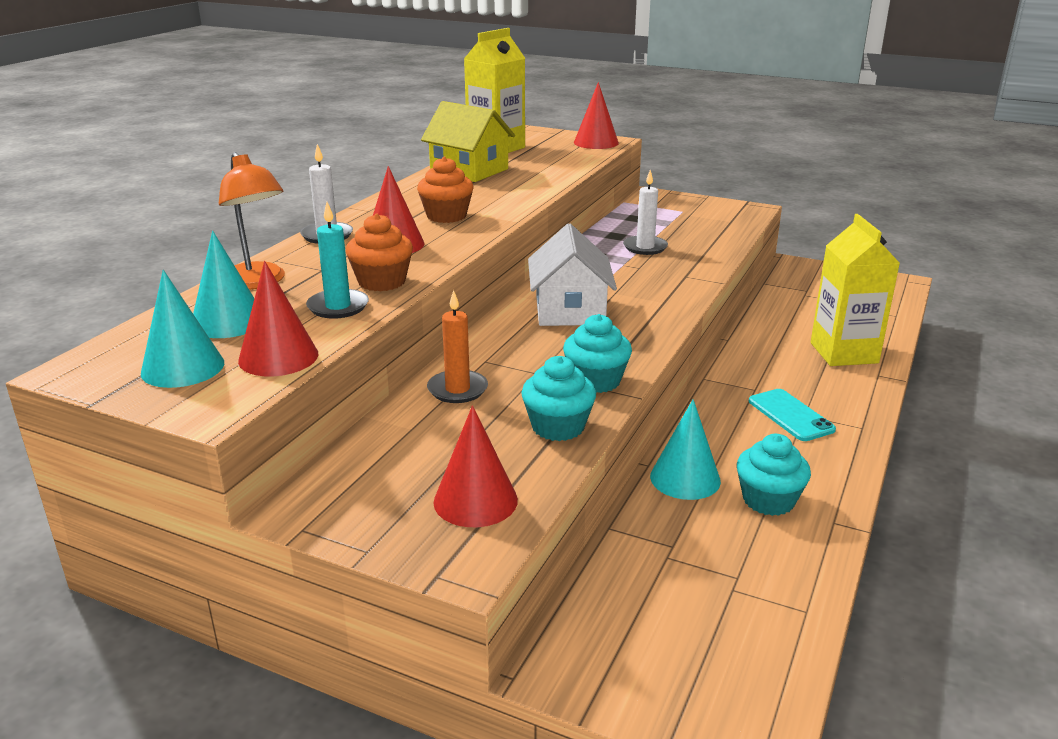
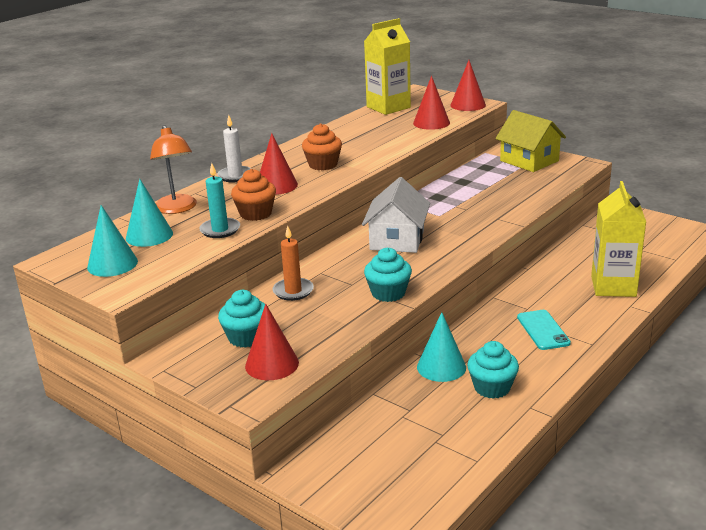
camera: 15 degrees right, 0 degrees up
(278, 357) = (170, 262): red cone -> red cone (431, 123)
(469, 170) = (358, 126): yellow house -> yellow house (529, 161)
(558, 427) = (346, 322): turquoise cupcake -> turquoise cupcake (246, 337)
(645, 247) = (479, 193): white candle -> none

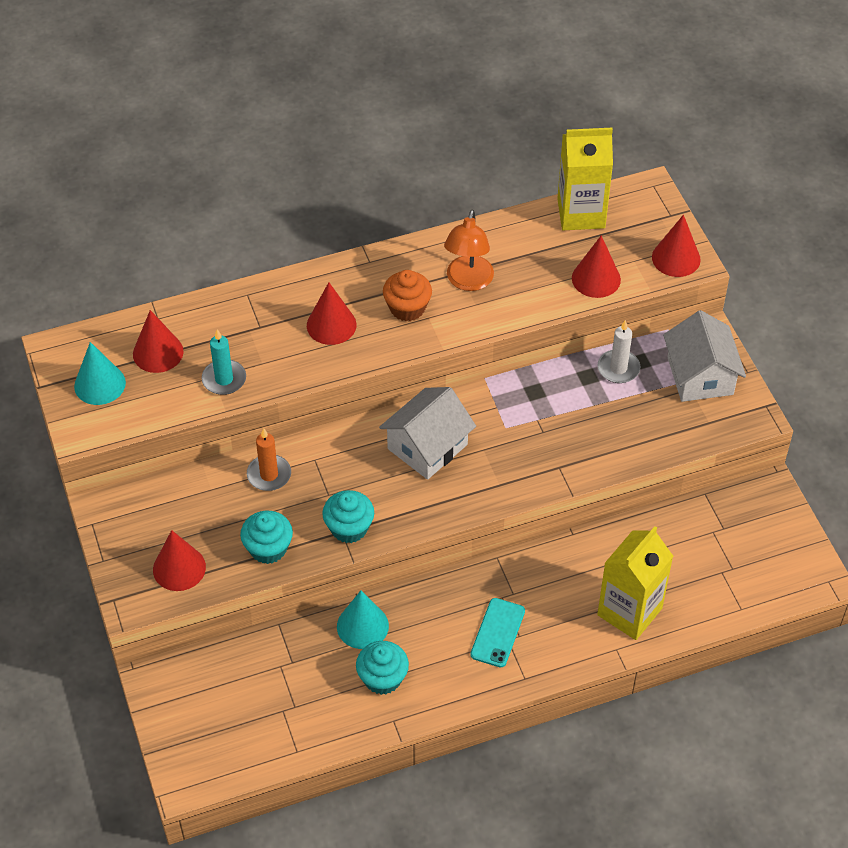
camera: 30 degrees right, 25 degrees up
(149, 235) = (158, 352): turquoise cone -> red cone
(177, 209) = (211, 317): orange lamp -> orange lamp (468, 281)
(235, 176) = (306, 282): white candle -> white candle (618, 368)
(246, 337) = (183, 519): turquoise cupcake -> turquoise cupcake (268, 548)
(255, 214) = (275, 368): orange cupcake -> none
(529, 161) = (700, 376): yellow house -> white house

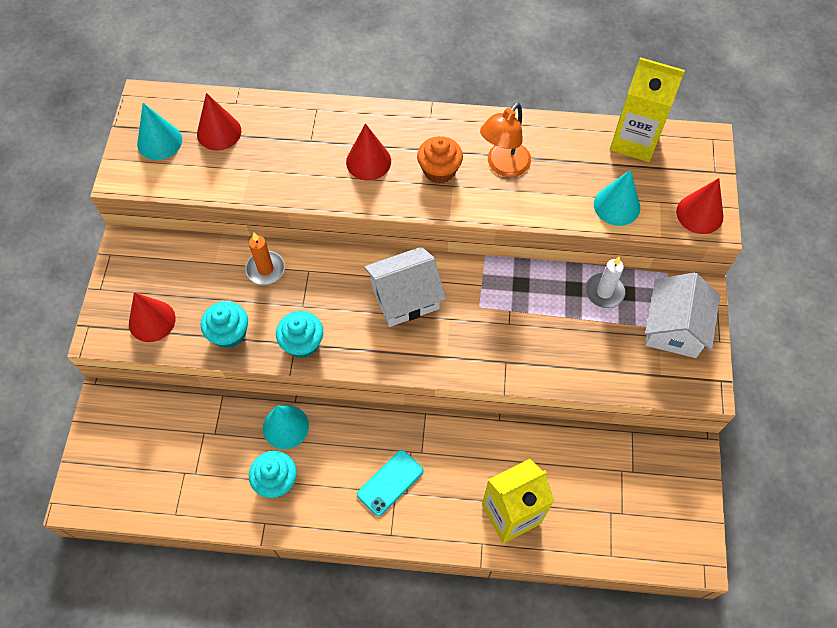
camera: 25 degrees right, 10 degrees up
(224, 379) = (256, 175): turquoise candle -> none
(596, 279) = (617, 206): red cone -> turquoise cone

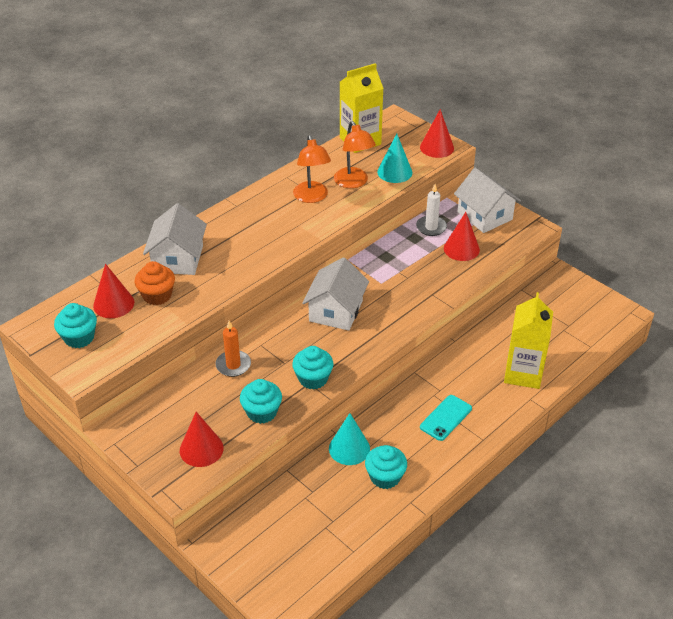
camera: 50 degrees left, 20 degrees down
(159, 141) = (79, 338): turquoise cone -> turquoise cupcake
(316, 131) = (178, 259): none -> white house
(368, 161) = (233, 249): red cone -> red cone (461, 249)
(390, 482) = (446, 418): turquoise phone -> turquoise phone turned 45 degrees clockwise
(439, 170) = (280, 224): orange cupcake -> orange cupcake (157, 295)
(562, 183) = (353, 182): none -> orange lamp

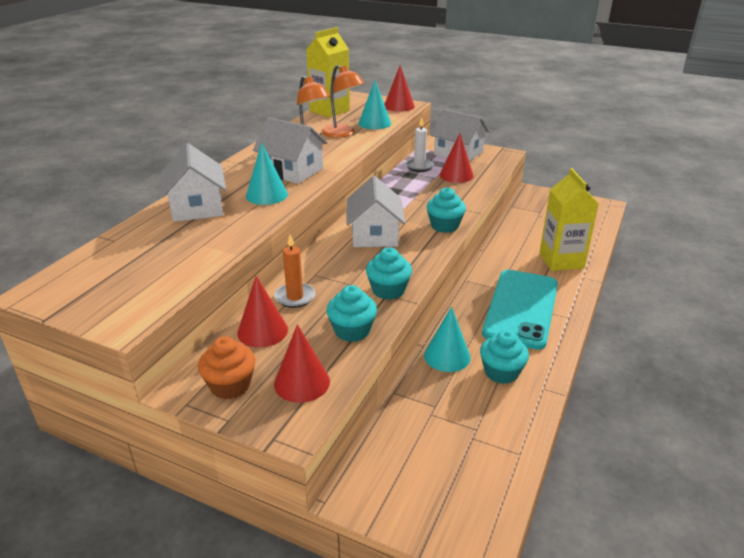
camera: 20 degrees left, 10 degrees down
(79, 338) = (106, 291): turquoise cupcake -> turquoise cupcake (444, 226)
(113, 304) = (138, 254): red cone -> red cone (262, 331)
(157, 295) = (188, 238): orange cupcake -> orange cupcake (230, 385)
(242, 257) = (267, 195): none -> turquoise cone
(279, 229) = (292, 171): none -> white house
(446, 418) = (521, 308): turquoise phone -> turquoise phone, size x2.02

